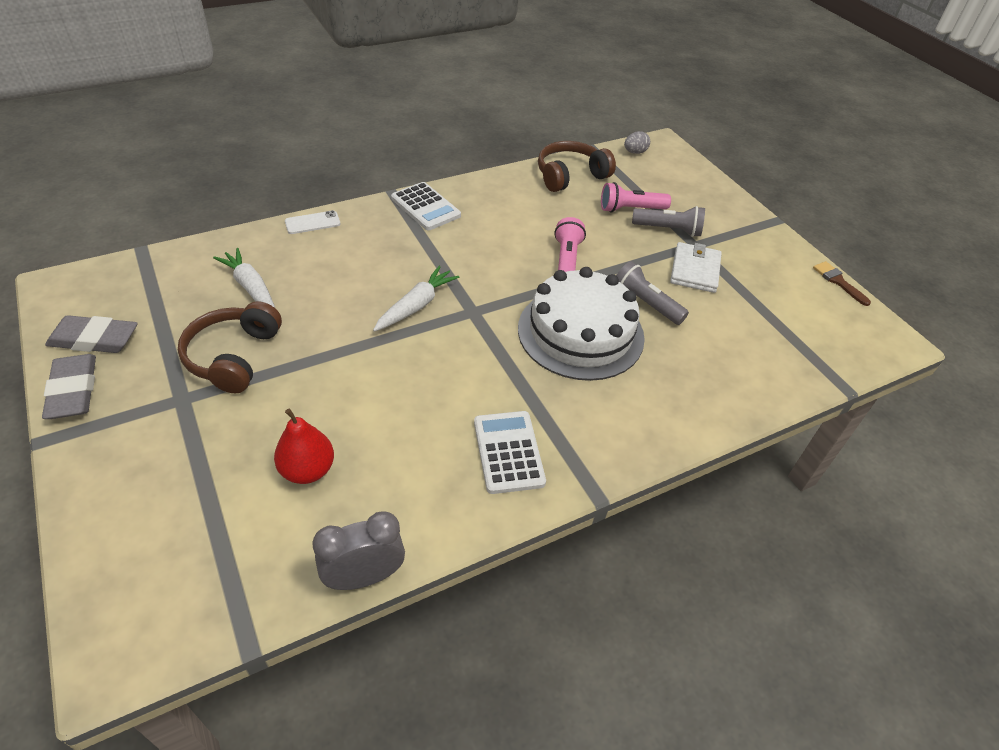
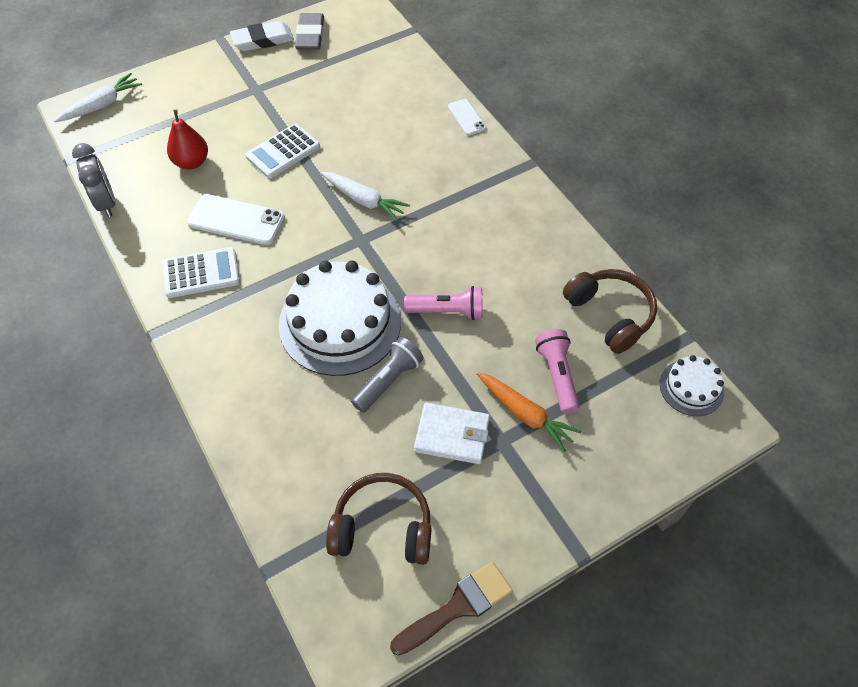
camera: 90 degrees right, 10 degrees up
(73, 390) = (263, 40): grey eraser -> white eraser
(233, 356) = (297, 104): brown headphones -> brown headphones (382, 527)
(251, 288) = (373, 98): white carrot -> white carrot (102, 105)
(425, 207) = (511, 191): white calculator -> white calculator (283, 152)
(426, 418) = (236, 220): none -> white phone
(635, 152) = (691, 387): grey egg -> white cake
(668, 230) = (525, 414): grey flashlight -> orange carrot
(838, 281) = (458, 607): brown brush -> brown brush, size x1.54

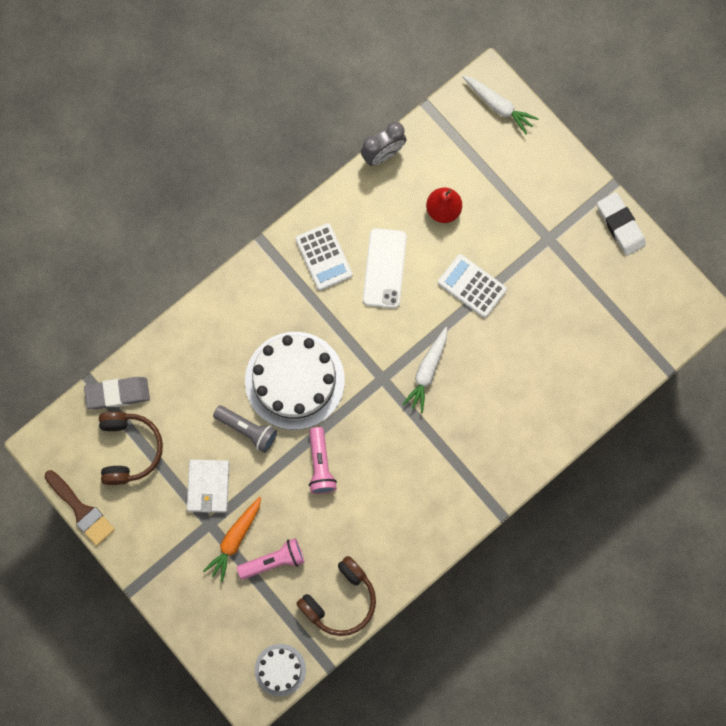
camera: 80 degrees right, 20 degrees up
(310, 35) = (637, 270): grey eraser -> grey eraser (117, 394)
(466, 117) = (550, 446): white phone -> none

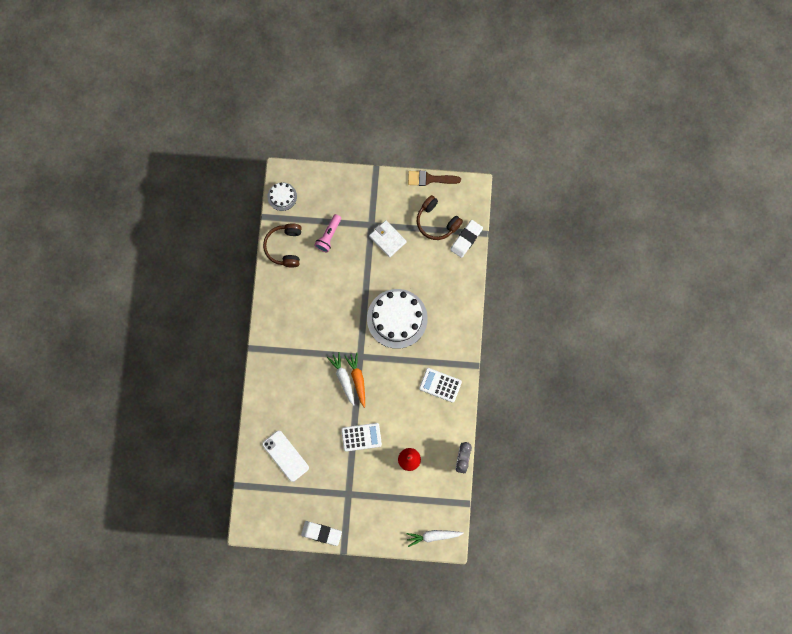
camera: 135 degrees right, 0 degrees up
(117, 394) = (466, 239): grey eraser -> white eraser
(235, 539) = (354, 229): orange carrot -> orange carrot (357, 379)
(247, 430) = (395, 278): grey flashlight -> none
(320, 465) = (349, 294): pink flashlight -> none
(384, 268) = (408, 406): white phone -> white phone (285, 456)

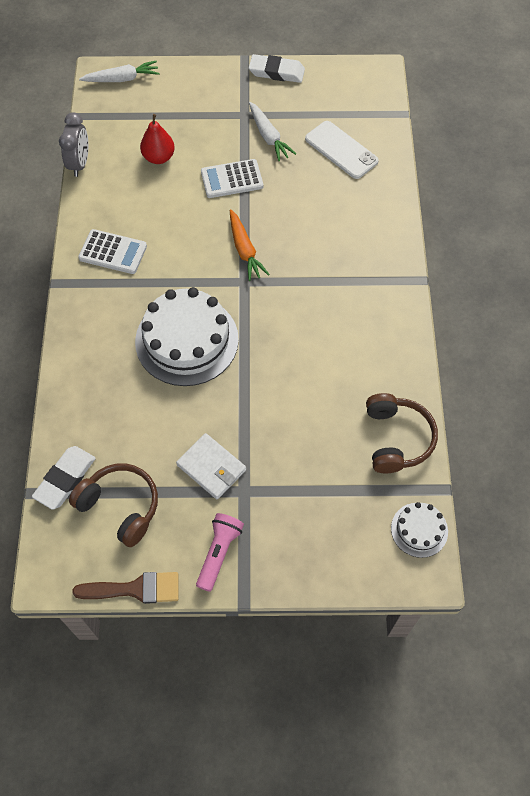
camera: 175 degrees right, 15 degrees down
(328, 236) = (320, 464): pink flashlight -> pink flashlight (219, 553)
(343, 379) = (267, 249): white carrot -> white carrot (268, 136)

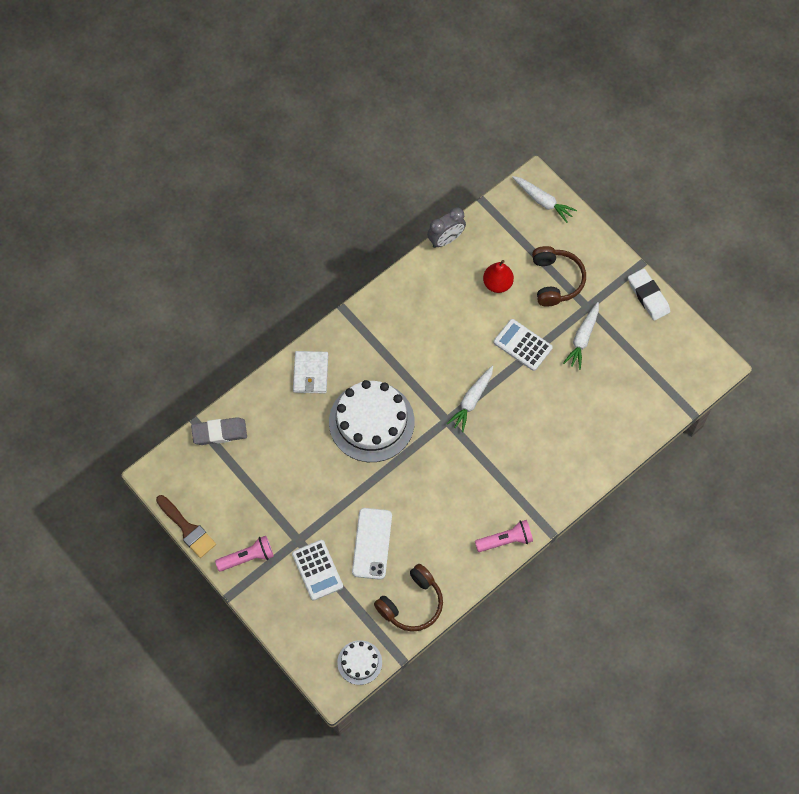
camera: 50 degrees right, 5 degrees up
(65, 479) = (219, 432): white eraser -> grey eraser
(113, 252) = (396, 321): white calculator -> white calculator (317, 570)
(120, 506) = (229, 478): brown headphones -> brown headphones (556, 280)
(211, 467) = (297, 509): white wallet -> white wallet (310, 373)
(244, 250) = (471, 401): orange carrot -> white carrot
(341, 150) = (616, 396): white phone -> white phone (372, 543)
(400, 318) = (505, 540): none -> pink flashlight

